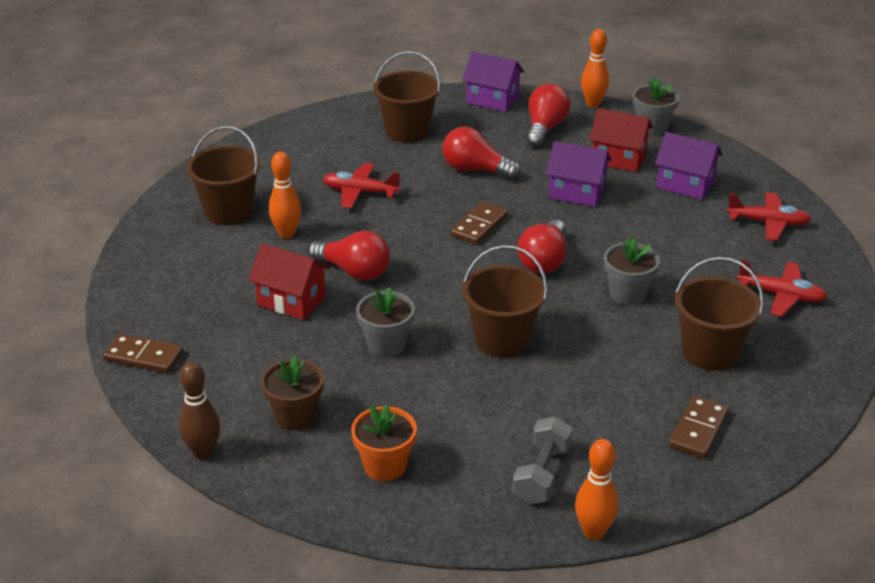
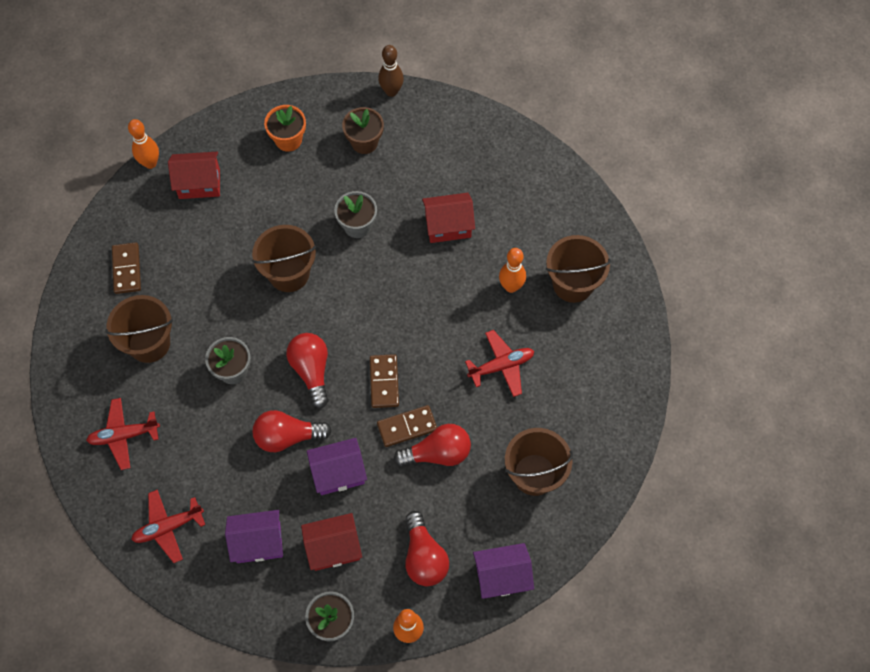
camera: 145 degrees right, 30 degrees up
(144, 357) = (490, 130): brown domino -> brown domino (407, 427)
(354, 271) = (432, 278): red light bulb -> red light bulb (287, 436)
(542, 474) = (199, 183): grey dumbbell -> red house

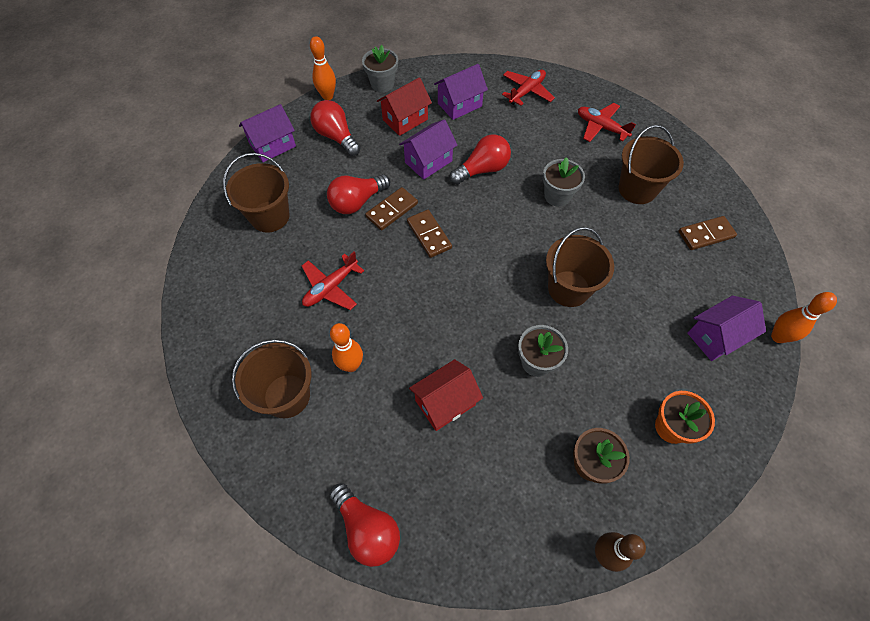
camera: 155 degrees right, 5 degrees down
(124, 435) = (601, 127): red plane -> red plane turned 105 degrees counterclockwise
(127, 269) = (706, 235): brown domino -> brown domino turned 75 degrees counterclockwise
(199, 183) = (716, 337): red house -> purple house
(311, 370) = (494, 220): red light bulb -> red light bulb (367, 529)

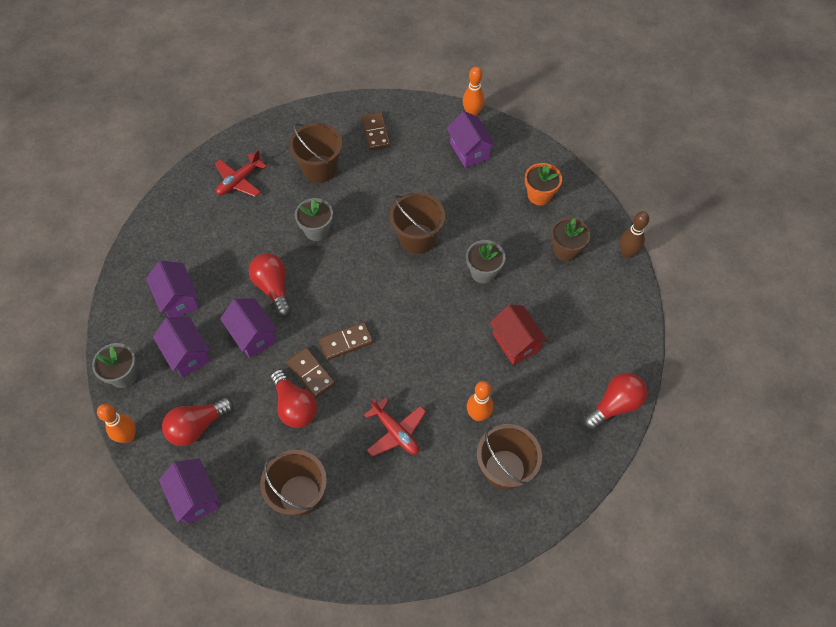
camera: 85 degrees left, 0 degrees up
(405, 119) = (187, 354): red house -> purple house
(526, 92) = (174, 235): red plane -> none

